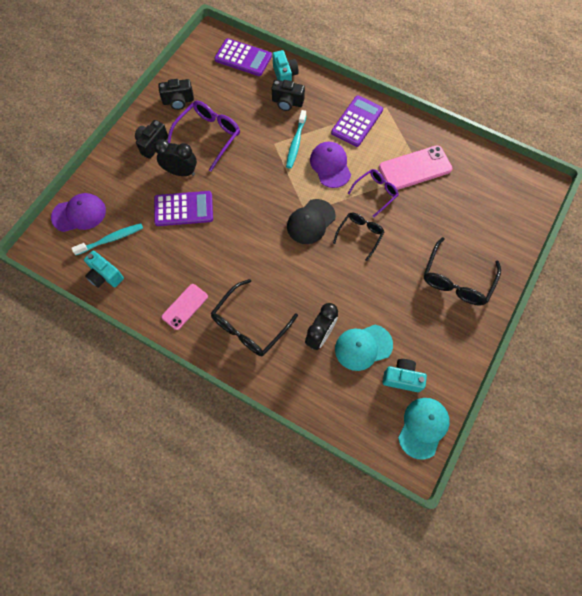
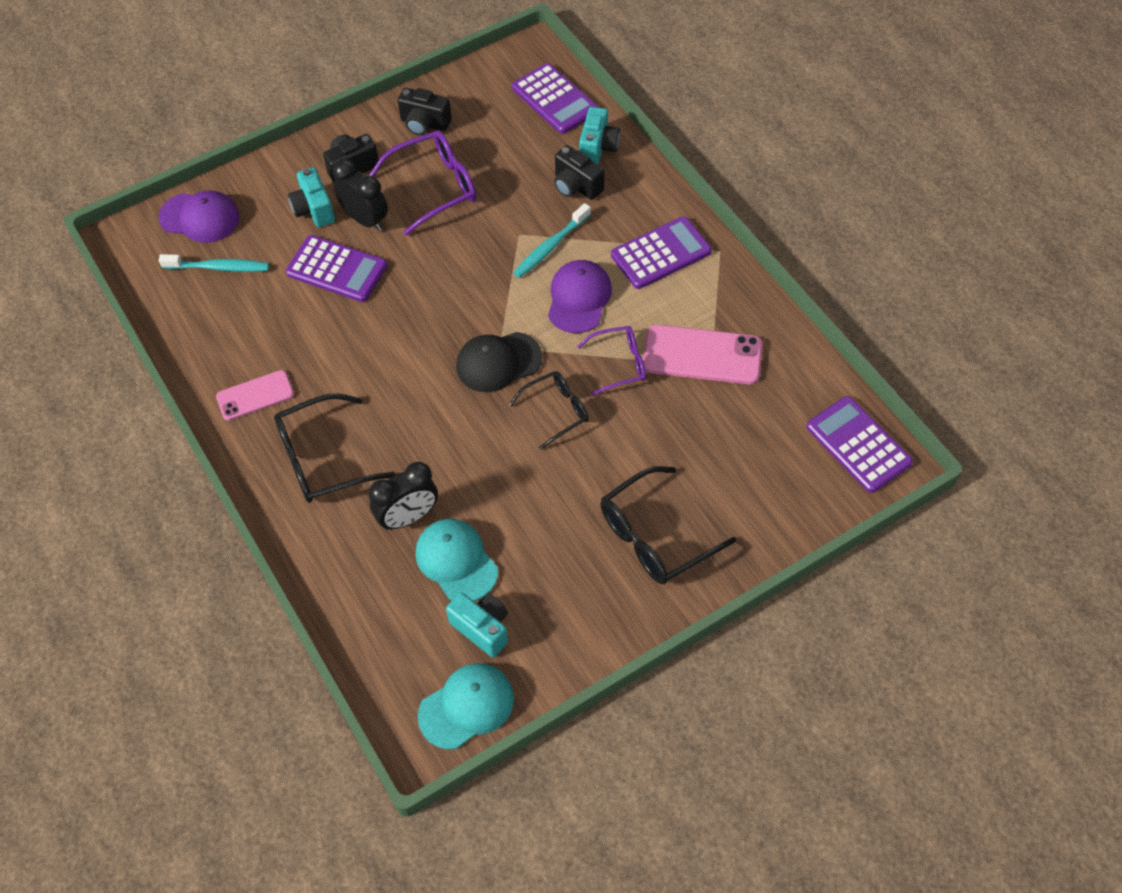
camera: 30 degrees right, 10 degrees down
(105, 276) = (181, 310): turquoise camera -> turquoise camera (314, 209)
(363, 347) = (456, 561): turquoise cap -> turquoise cap turned 45 degrees clockwise
(522, 181) = (858, 445): none -> purple calculator

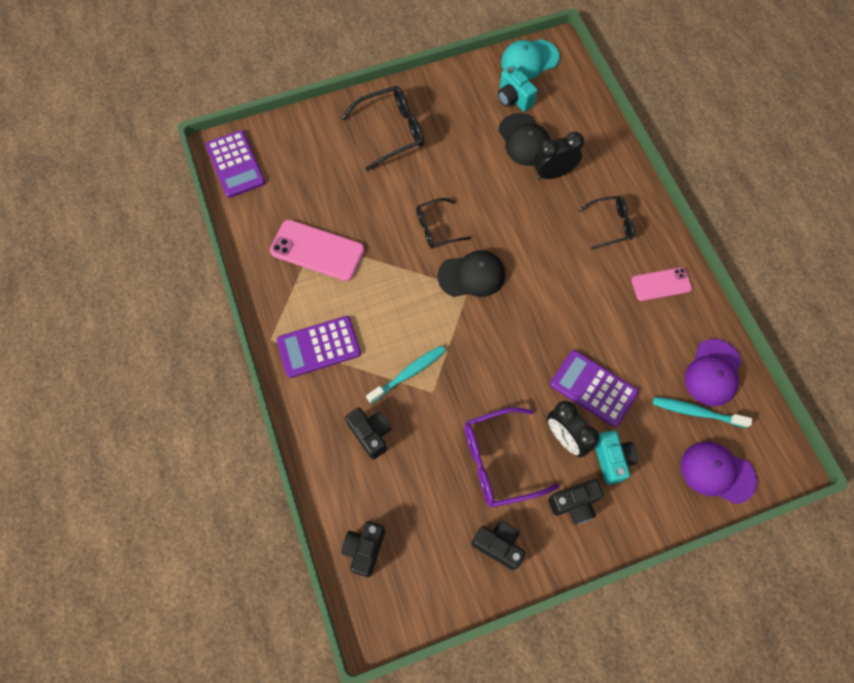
camera: 170 degrees left, 10 degrees up
(322, 459) = (610, 225): black glasses -> black glasses, size x0.63
(456, 561) = (524, 140): turquoise cap -> black cap
(554, 99) = (365, 549): purple calculator -> black camera
(579, 298) = (397, 318): purple cap -> purple cap (713, 373)
(598, 147) = (339, 476): turquoise camera -> none
(619, 364) = (381, 256): purple glasses -> none

